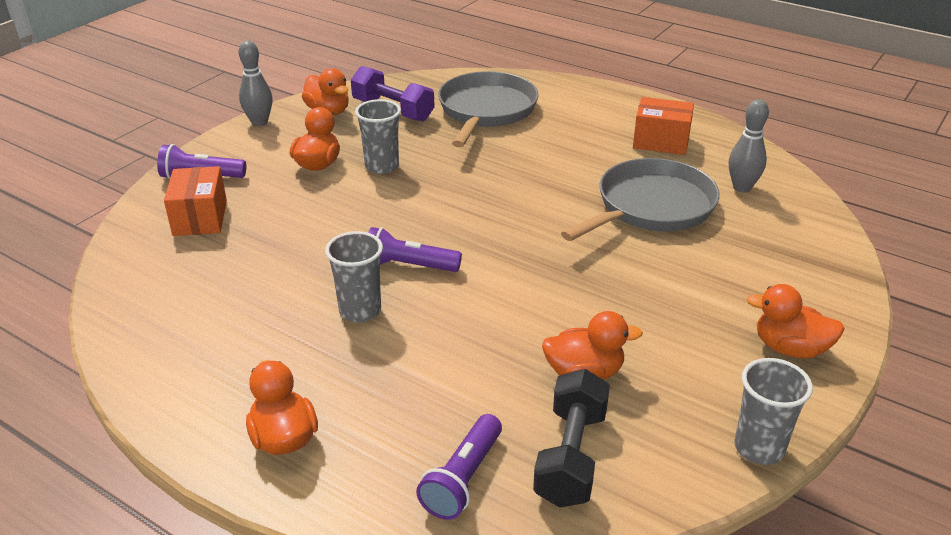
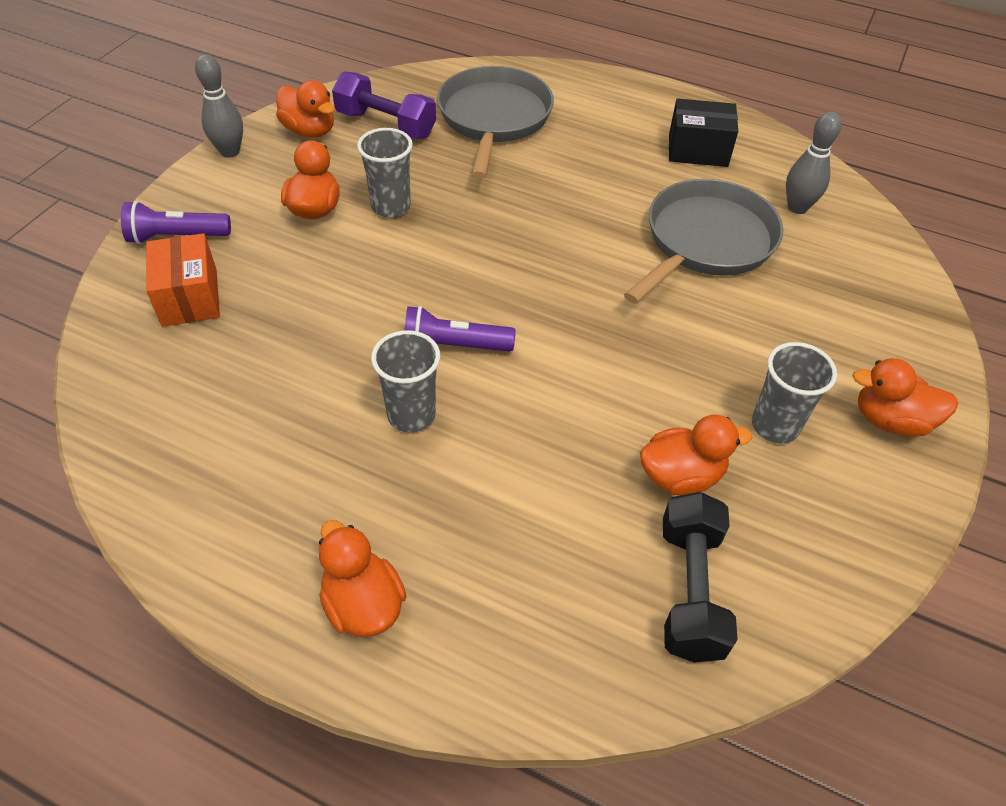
camera: 10 degrees left, 15 degrees up
(463, 478) = (579, 635): purple flashlight -> none
(661, 142) = (698, 150): orange box -> black box
(759, 448) = (885, 555): grey cup -> grey cup (775, 426)

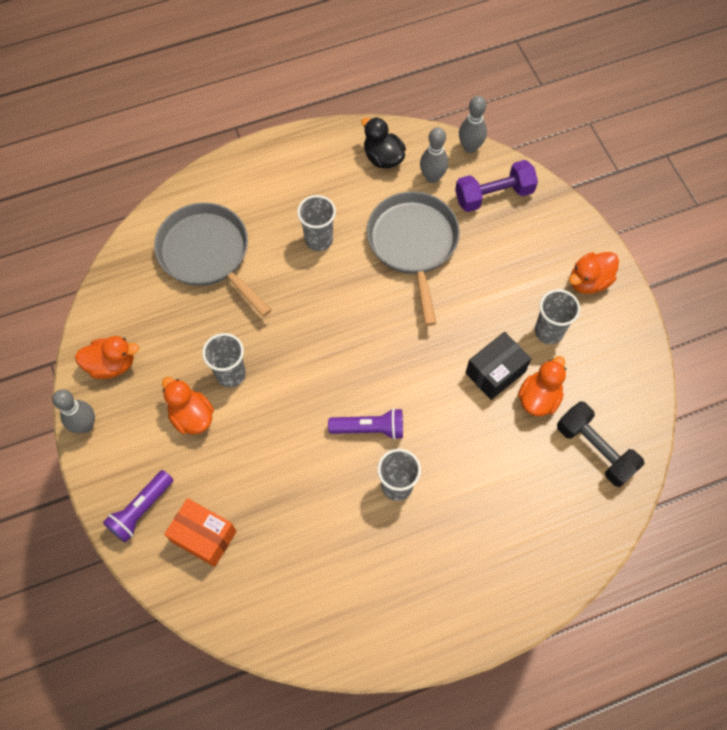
camera: 45 degrees left, 15 degrees up
(363, 604) = (486, 591): orange duck -> none
(386, 124) = (150, 317): purple dumbbell -> purple dumbbell (493, 195)
(453, 346) = (369, 429): purple flashlight -> purple flashlight turned 135 degrees counterclockwise
(610, 175) = (319, 240): none -> grey cup
(698, 150) = (343, 178): black box -> black box (495, 372)
(760, 162) = (383, 158): none -> black duck
(874, 213) = (470, 147): none -> grey bowling pin

